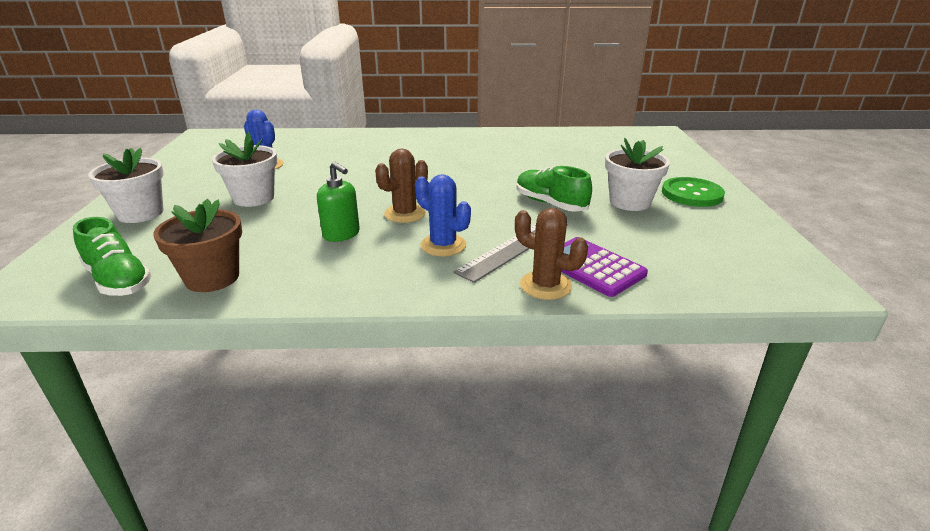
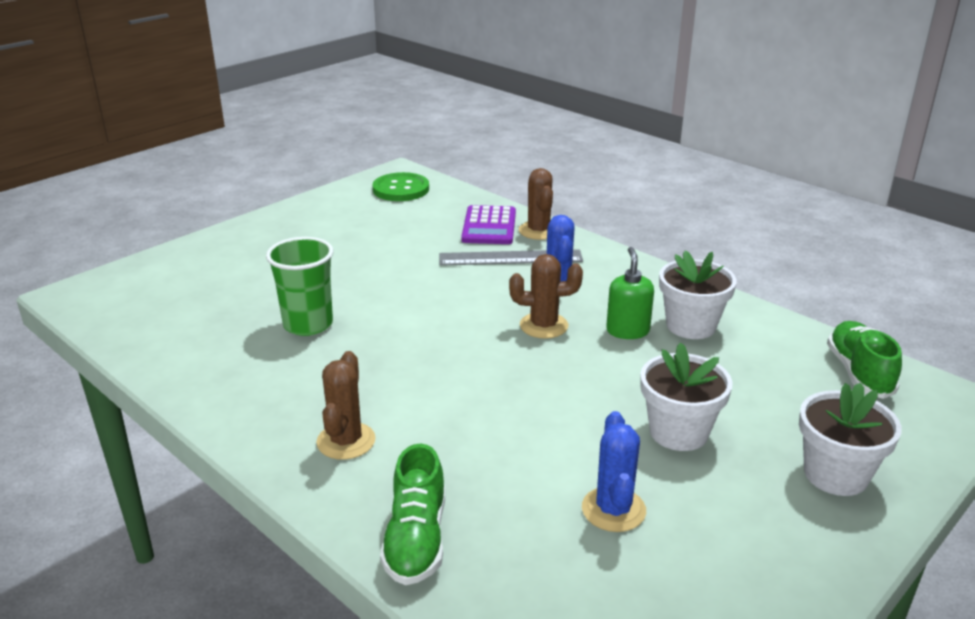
camera: 135 degrees left, 0 degrees up
(212, 278) = (771, 338): brown flower pot -> none
(417, 144) = (346, 441): none -> brown cactus
(533, 163) = (308, 324): none -> green cup
(550, 204) = (407, 275): green shoe -> green shoe (416, 539)
(629, 202) = (348, 247): white flower pot -> white flower pot (691, 326)
(692, 194) = (289, 230): green button -> green button (401, 189)

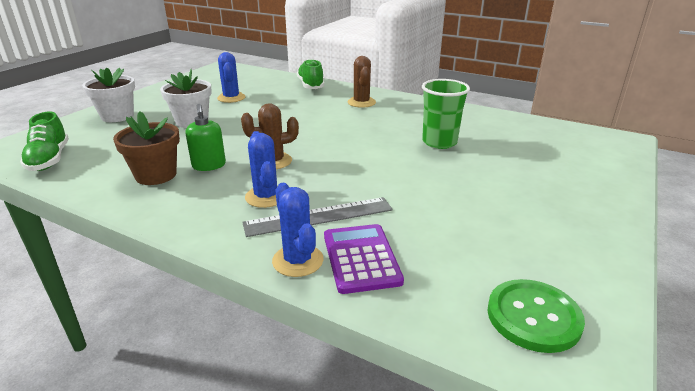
camera: 165 degrees right, 0 degrees up
(538, 231) = (298, 260): brown cactus -> blue cactus
(691, 326) = (156, 175): white flower pot -> brown flower pot

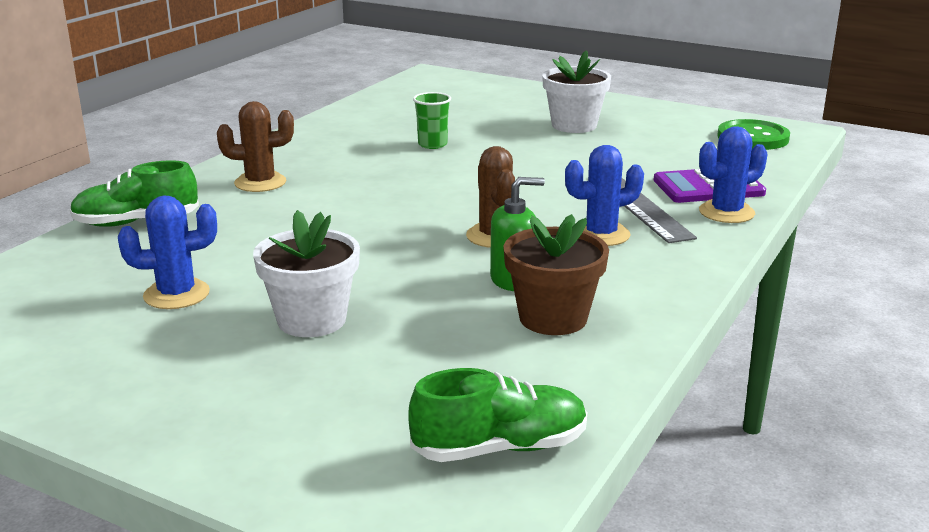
camera: 90 degrees left, 5 degrees down
(117, 116) = (249, 420): white flower pot -> white flower pot (574, 125)
(439, 142) = (432, 144): green cup -> green cup, size x0.61

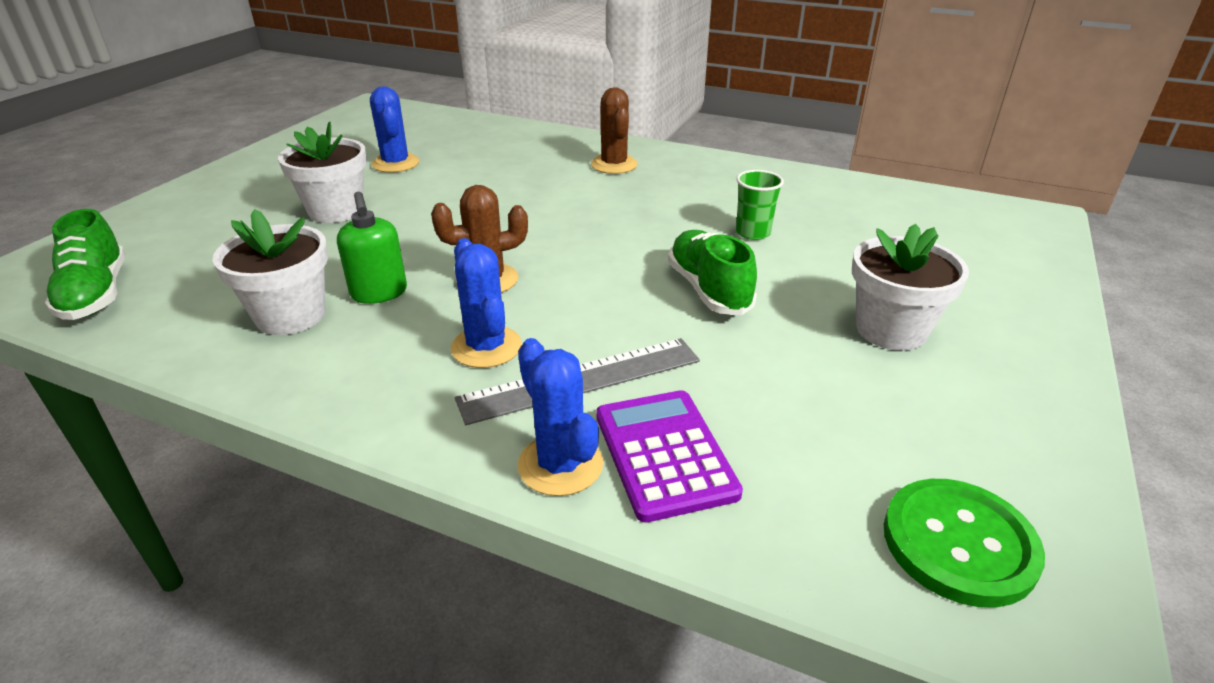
camera: 85 degrees right, 10 degrees up
(136, 222) = (525, 136): green shoe -> green shoe (708, 289)
(553, 318) = (290, 315): brown flower pot -> white flower pot

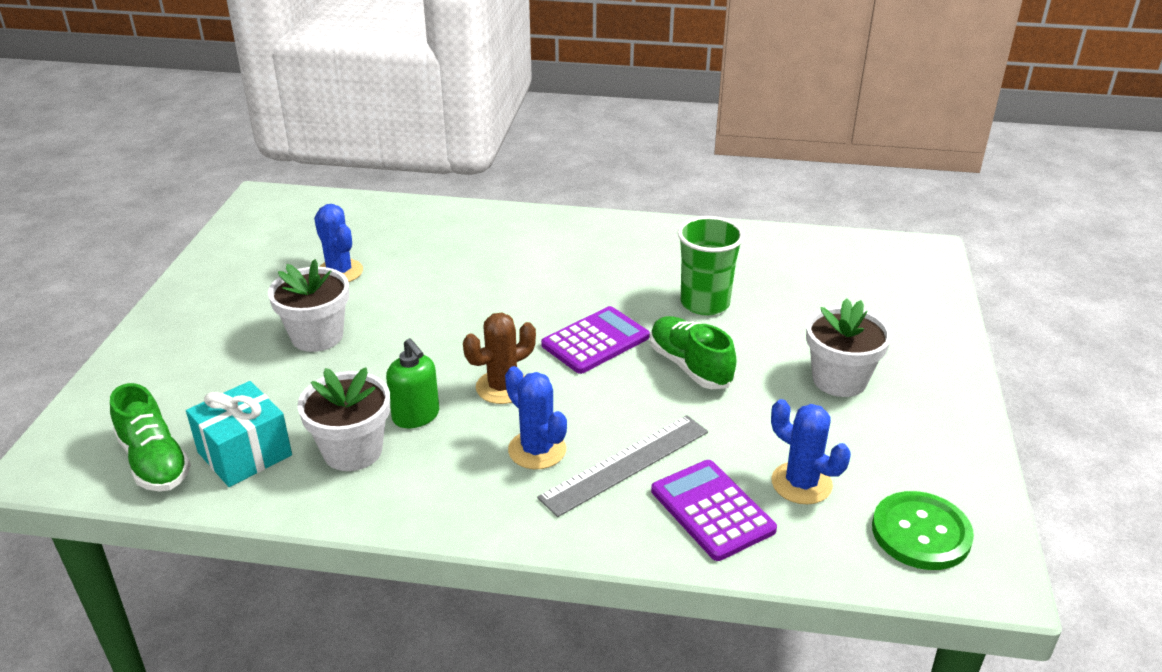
camera: 15 degrees left, 0 degrees up
(184, 301) = (245, 454): none -> turquoise gift
(560, 465) = (643, 533): blue cactus -> blue cactus (801, 483)
(613, 251) = (595, 341): none -> purple calculator
(614, 165) = (552, 244): brown cactus -> none
(753, 233) = (705, 303): green cup -> green cup, size x1.63

